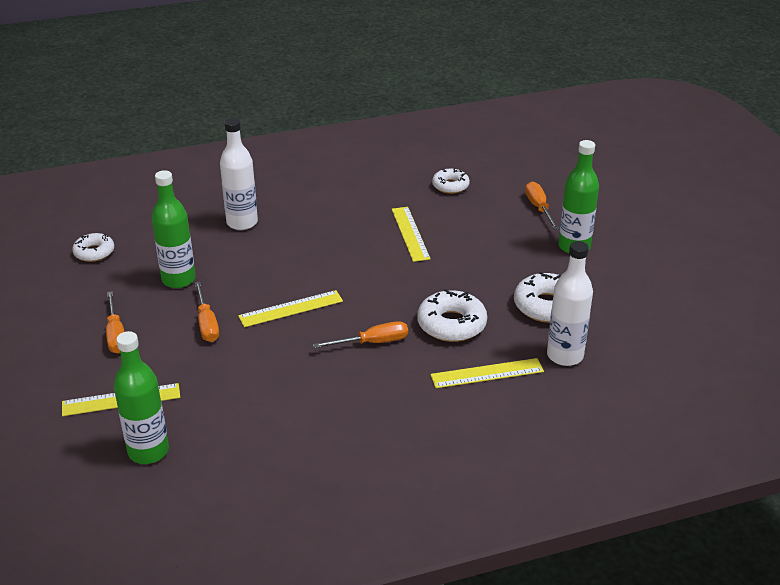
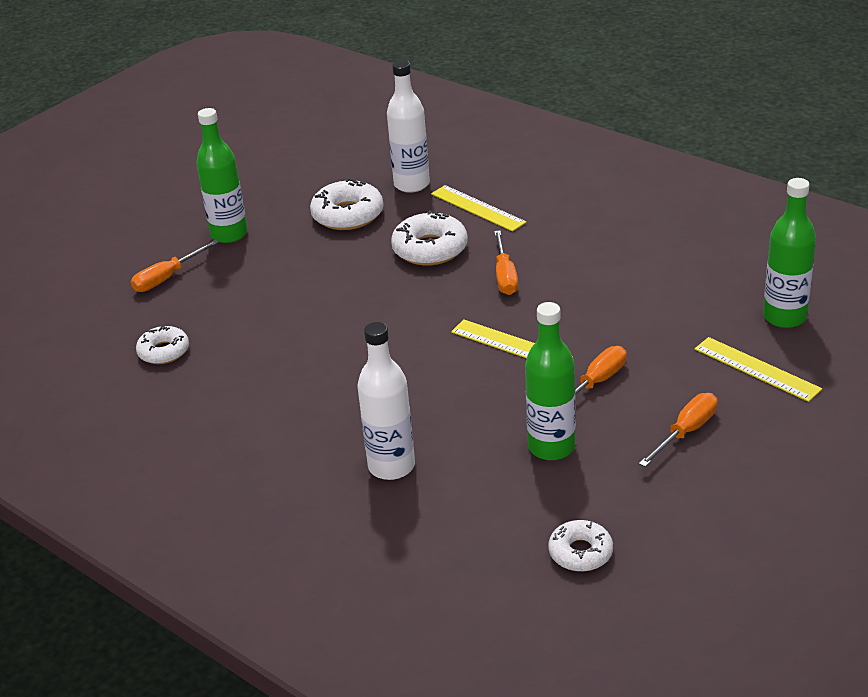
camera: 120 degrees left, 0 degrees up
(373, 342) = (505, 276): orange screwdriver -> orange screwdriver turned 135 degrees counterclockwise
(410, 233) = (296, 335): yellow ruler -> none

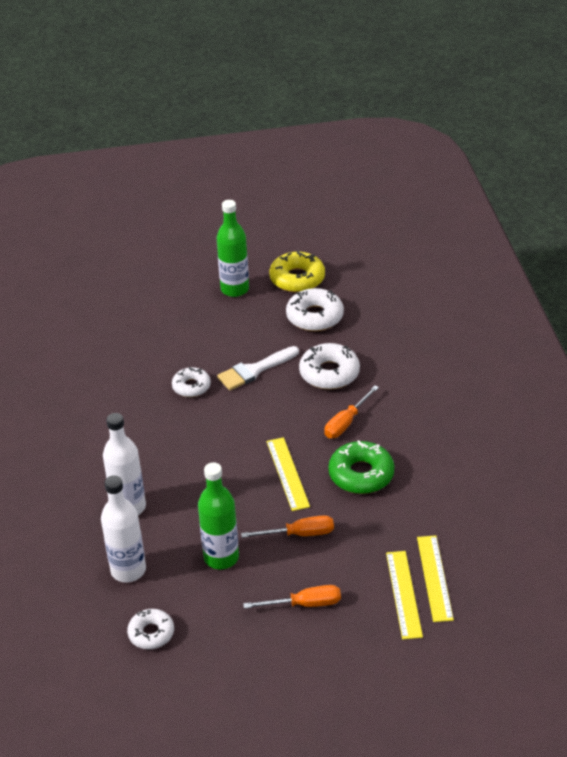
camera: 40 degrees right, 5 degrees up
(164, 351) = (110, 351): white donut -> white donut (191, 386)
(167, 278) = (168, 300): orange screwdriver -> none
(284, 195) = (297, 279): none -> yellow donut
(351, 285) = (255, 370): none -> white brush
(411, 184) = (379, 317): white bottle -> white bottle (128, 570)
(478, 208) = (395, 360): yellow ruler -> yellow ruler (434, 578)
(580, 306) = (361, 474): none -> green donut
(784, 317) = (473, 571): green bottle -> none

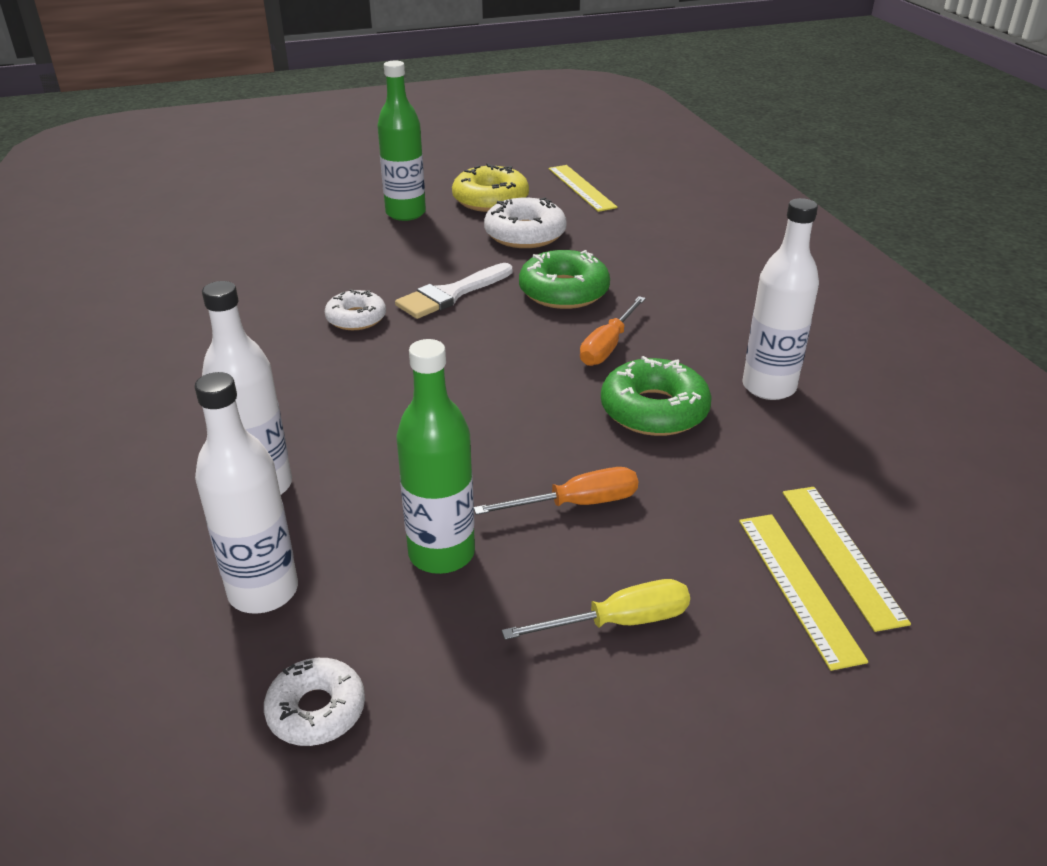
camera: 10 degrees left, 5 degrees down
(287, 473) = (532, 417): yellow ruler -> yellow ruler (581, 188)
(304, 604) = (619, 622): orange screwdriver -> yellow screwdriver
(329, 373) = (564, 291): white donut -> green donut
(437, 463) = (768, 387): none -> white bottle

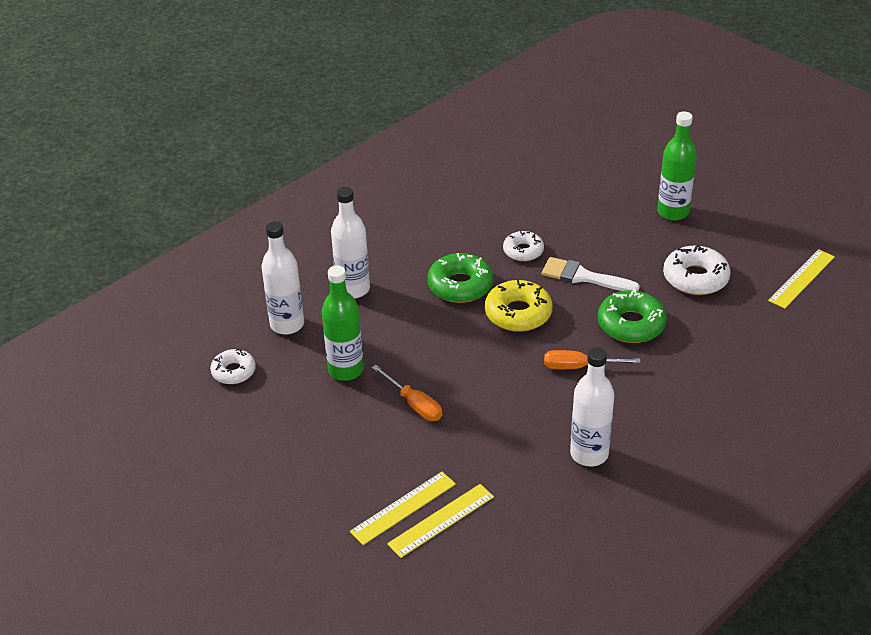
camera: 65 degrees right, 5 degrees up
(490, 200) = (733, 241): yellow donut -> yellow donut (518, 313)
(619, 622) = (337, 447): yellow screwdriver -> none
(654, 410) = (523, 408): green donut -> green donut (460, 285)

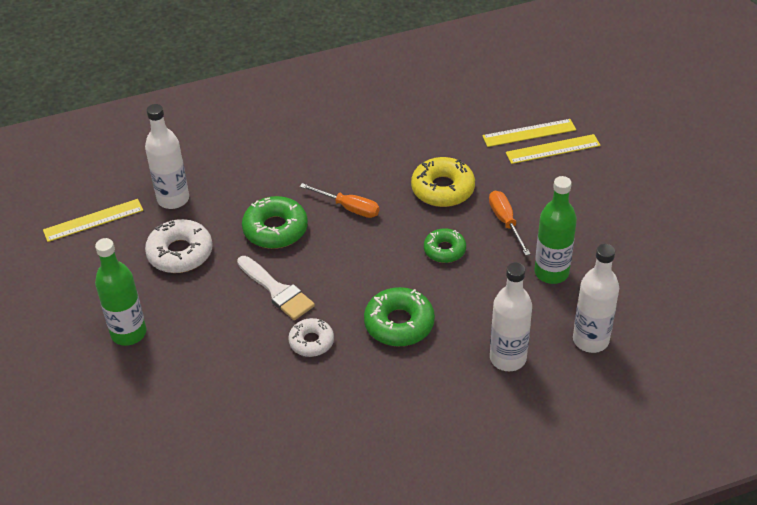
camera: 155 degrees left, 5 degrees up
(233, 371) = (658, 306): white donut -> none
(459, 357) = (444, 250): none -> green donut
(518, 313) = (364, 274): yellow donut -> yellow donut (442, 189)
(589, 454) = (392, 142): white bottle -> white bottle (173, 199)

